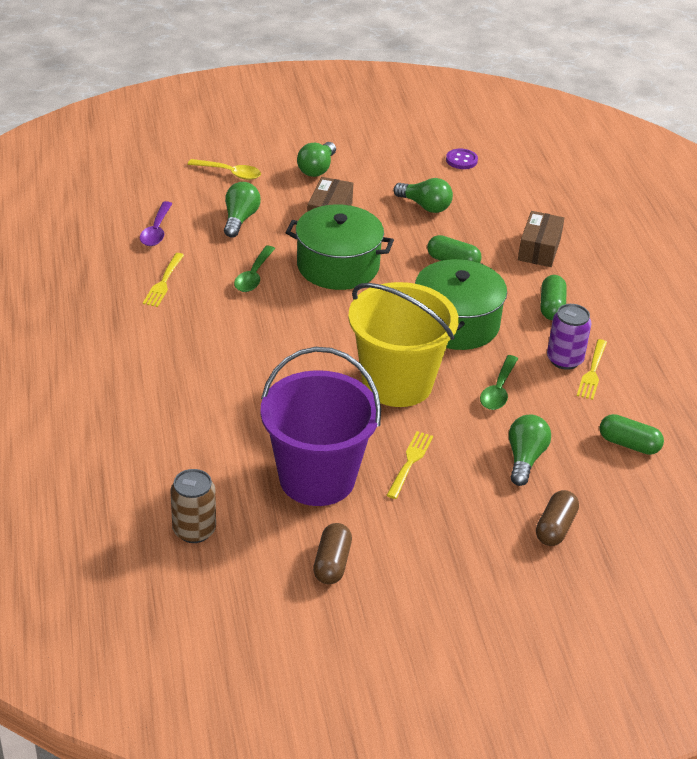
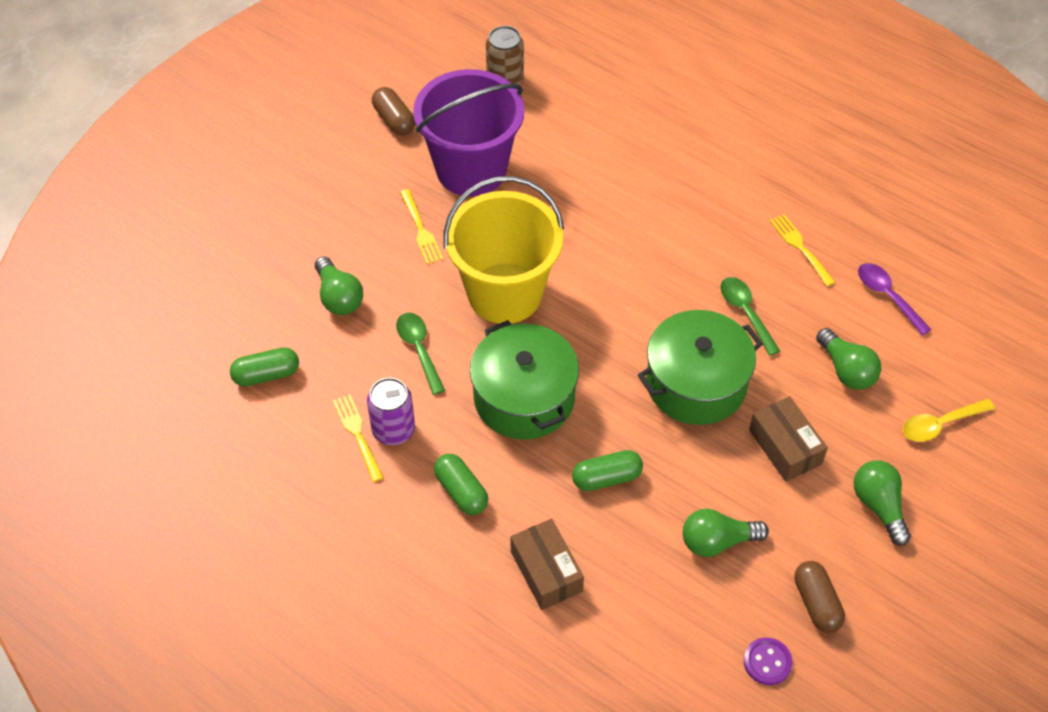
camera: 140 degrees right, 15 degrees up
(555, 528) = (266, 253): brown capsule -> brown capsule (816, 603)

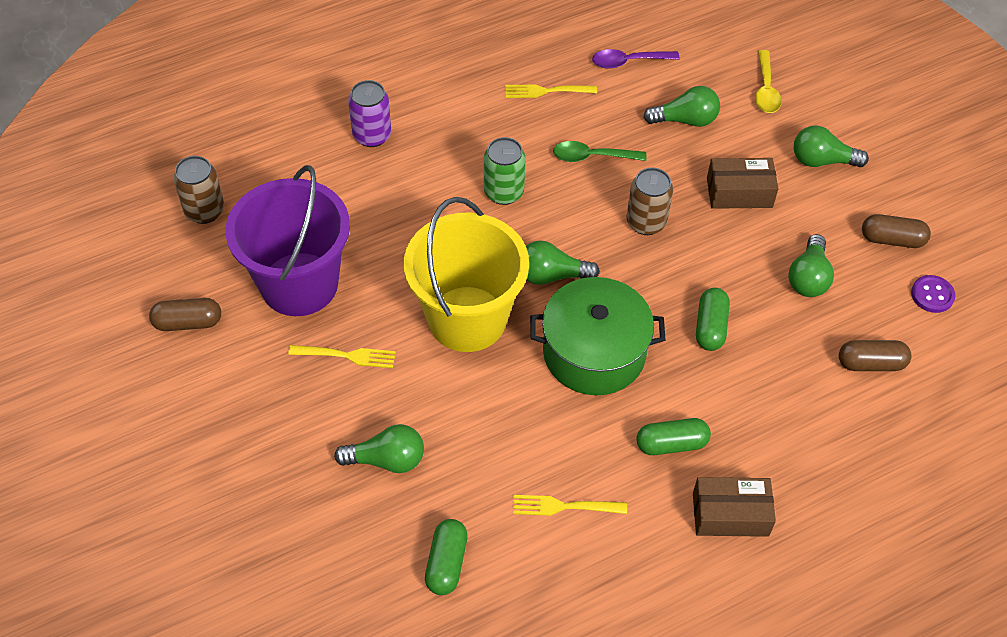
camera: 65 degrees left, 0 degrees up
(393, 430) = (575, 473): purple can -> purple can (372, 135)
(419, 349) = (492, 415): green spoon -> none
(546, 571) = (785, 412): brown box -> brown box (730, 514)
(588, 335) = (551, 275): none -> green light bulb
(645, 629) = (871, 363): none -> brown capsule
(658, 263) = (503, 192): none -> green can
(696, 383) = (646, 222): green pot -> brown can

